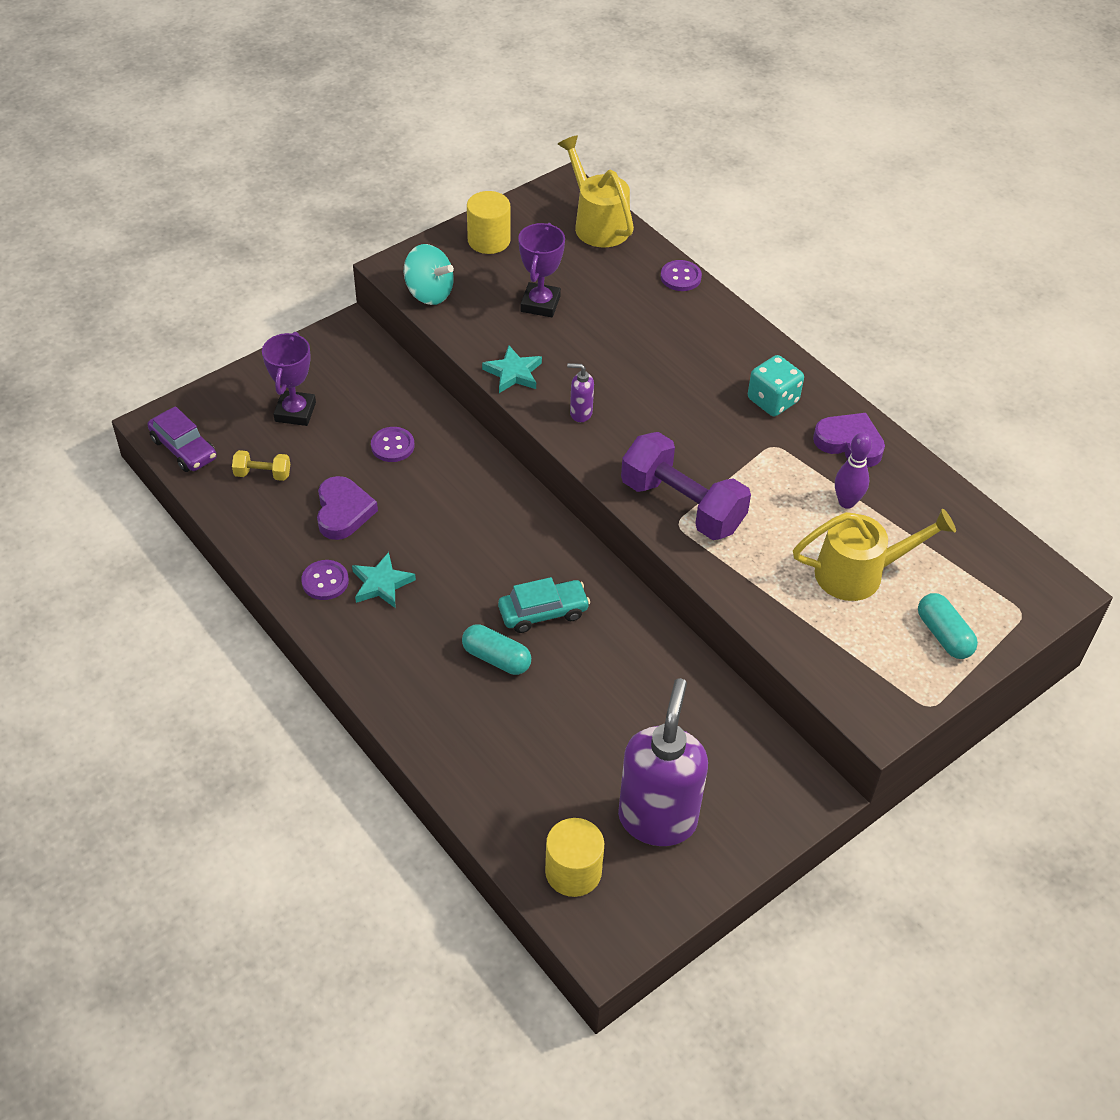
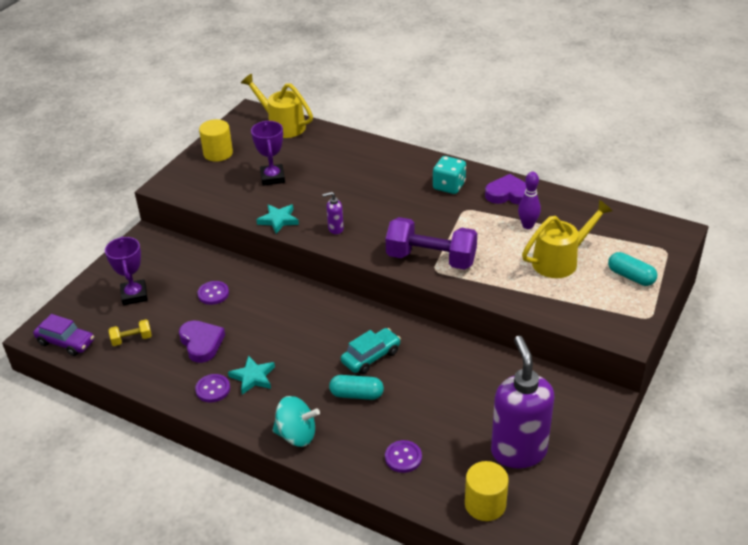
camera: 20 degrees left, 10 degrees down
(429, 293) = (196, 193): turquoise spinning top -> turquoise spinning top (296, 435)
(680, 277) = (351, 139): purple button -> purple button (403, 457)

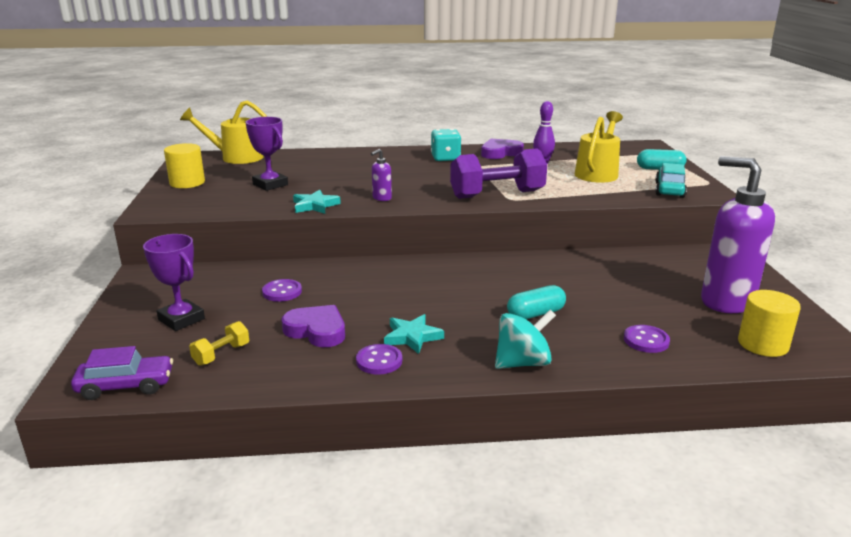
camera: 35 degrees left, 15 degrees down
(371, 357) = (509, 286): turquoise car -> turquoise car (669, 190)

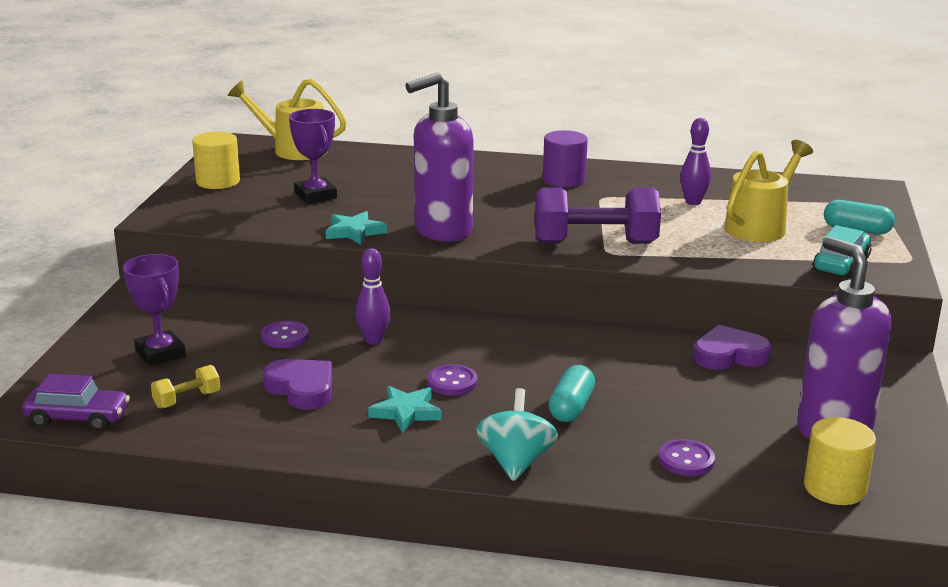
camera: 15 degrees right, 0 degrees up
(355, 285) = (373, 340): none -> purple bowling pin
(379, 361) = (353, 434): purple button -> purple button (452, 382)
(381, 198) = (442, 231): purple soap dispenser -> purple soap dispenser, size x2.44
(445, 158) = (564, 180): turquoise dice -> purple cylinder
(500, 153) = (646, 179): purple heart -> purple heart (729, 355)
(522, 363) = (516, 462): turquoise spinning top -> turquoise spinning top turned 75 degrees counterclockwise
(535, 314) = (571, 407): turquoise capsule -> turquoise capsule turned 60 degrees counterclockwise

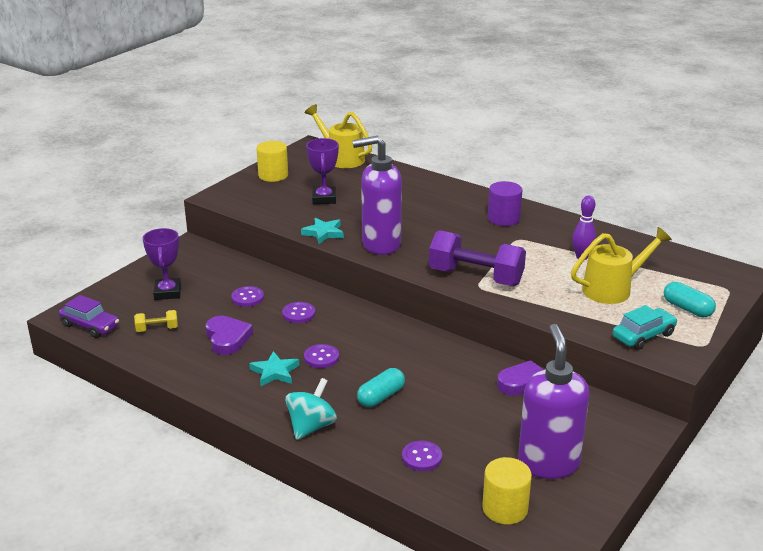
camera: 25 degrees right, 5 degrees up
(373, 340) = (298, 314): purple bowling pin -> purple button

